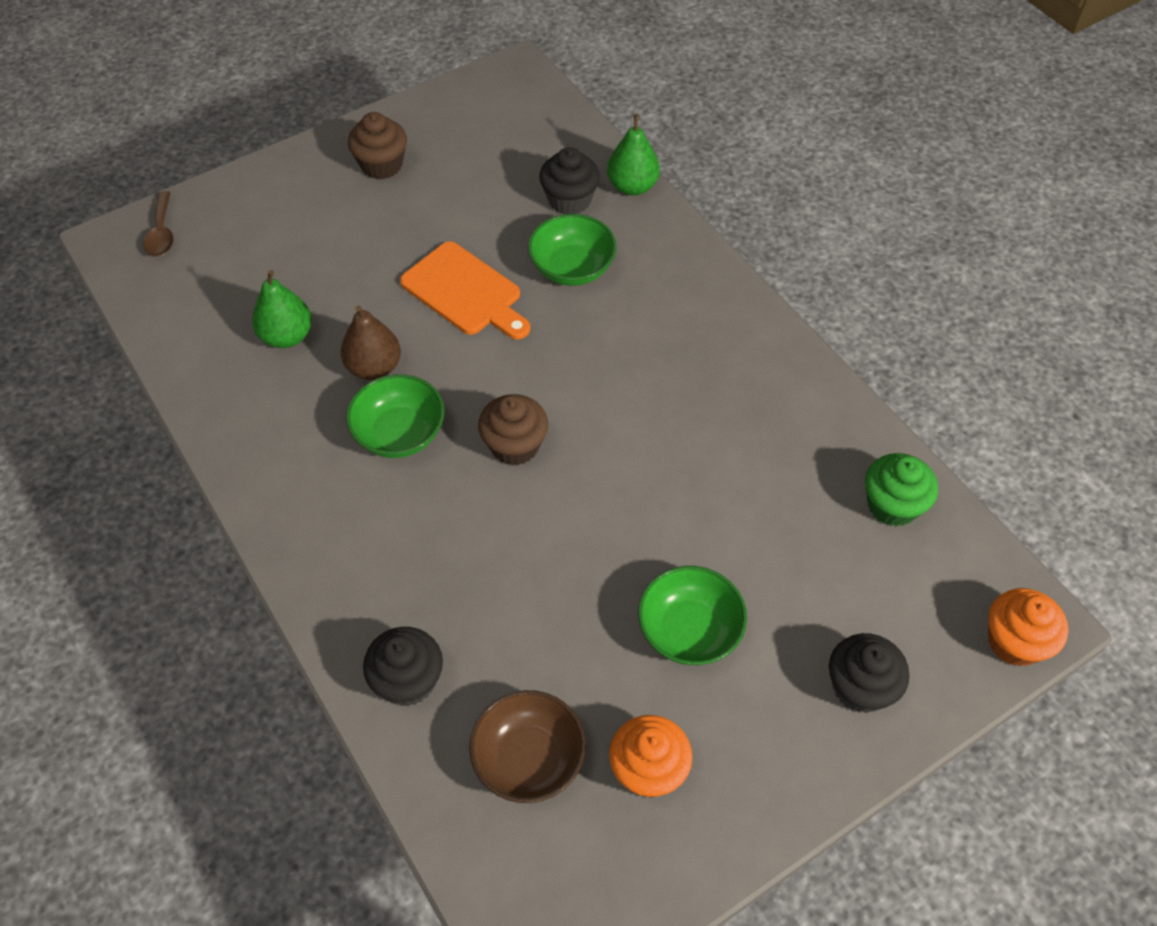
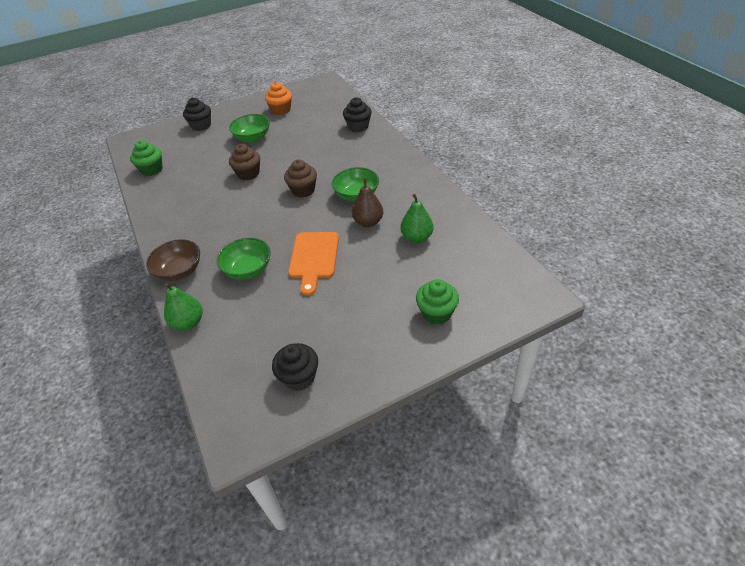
camera: 170 degrees left, 10 degrees down
(162, 233) = (510, 301): brown spoon -> none
(272, 213) = (436, 313): none -> green cupcake
(381, 165) = (359, 348): brown cupcake -> brown cupcake (248, 174)
(465, 292) = (314, 258): orange cutting board -> orange cutting board turned 135 degrees counterclockwise
(529, 759) = (319, 112): brown bowl -> brown bowl (179, 271)
(569, 200) = (234, 314): black cupcake -> black cupcake (299, 377)
(1014, 642) = (140, 135): orange cupcake -> none

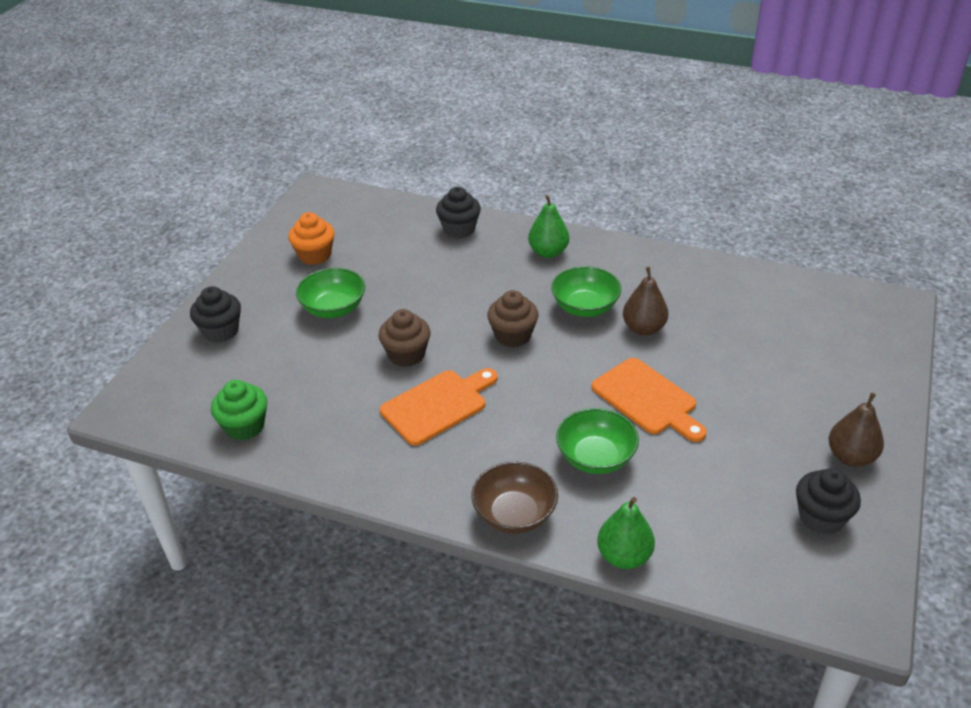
camera: 45 degrees left, 5 degrees down
(226, 203) = (438, 405): none -> orange cutting board
(366, 359) = (851, 457): none -> brown pear
(417, 237) = (716, 315): green pear -> green pear (548, 252)
(436, 313) = (842, 374): green cupcake -> none

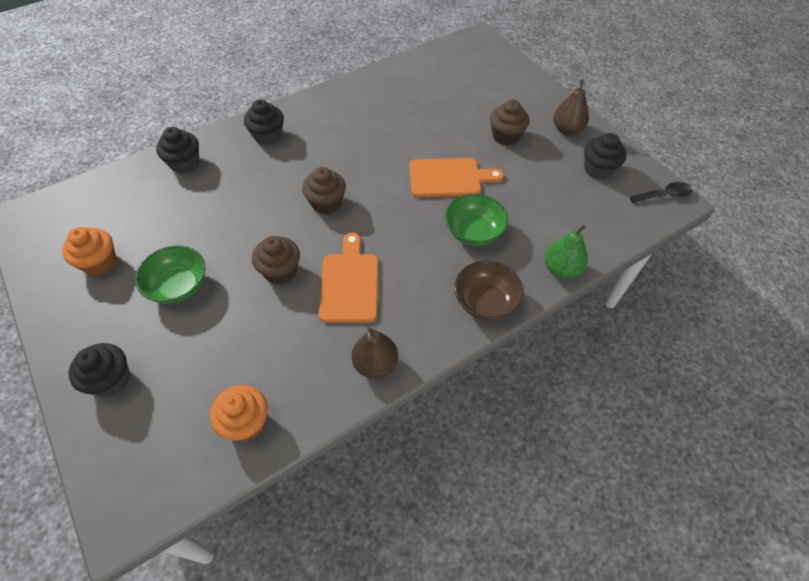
camera: 55 degrees left, 15 degrees up
(245, 426) = (246, 422): green cupcake -> orange cupcake
(548, 252) = (268, 136): green pear -> black cupcake
(585, 307) = (340, 153): green bowl -> none
(644, 328) = (389, 140): brown pear -> brown pear (375, 364)
(768, 410) = (506, 136): none -> brown cupcake
(860, 604) = (664, 195): none -> black spoon

